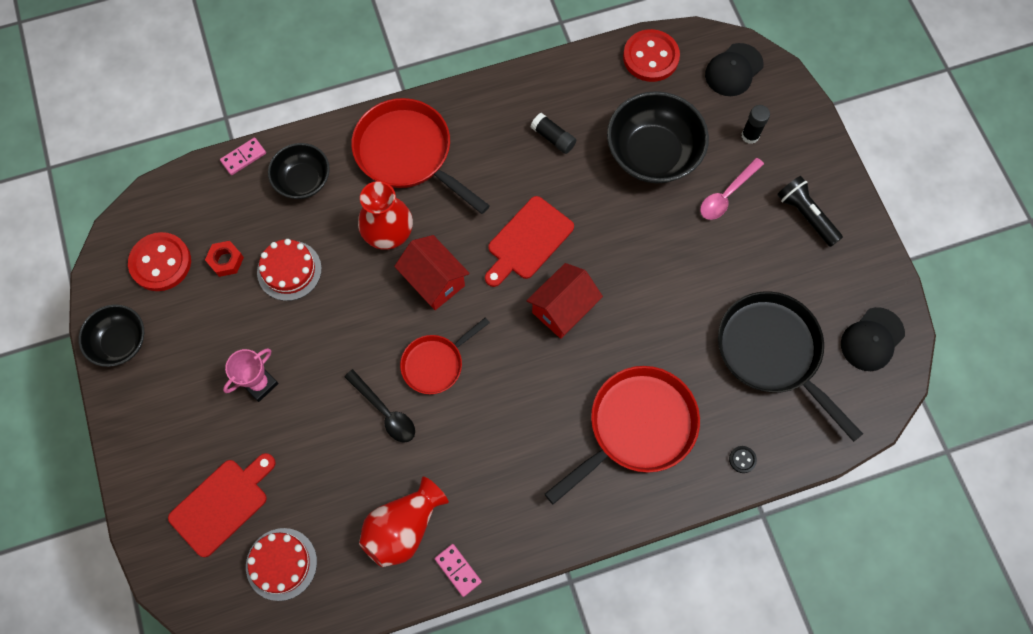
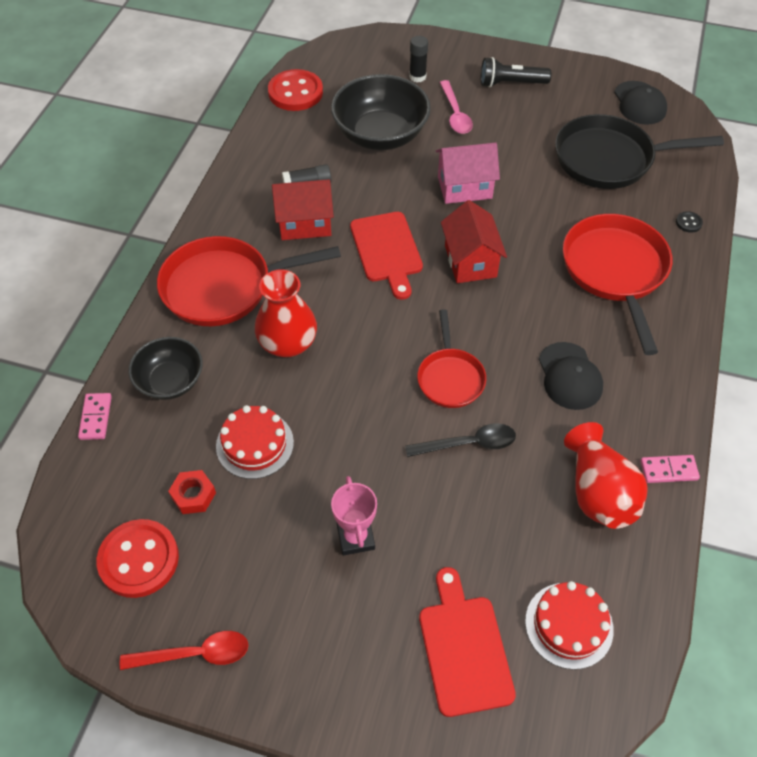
camera: 55 degrees left, 15 degrees down
(120, 342) = (195, 654): black bowl -> red spoon
(434, 281) = (367, 335): red house -> red house (305, 223)
(642, 255) = (464, 187): none -> pink house
(733, 70) = (354, 56): black cap -> black cap (569, 376)

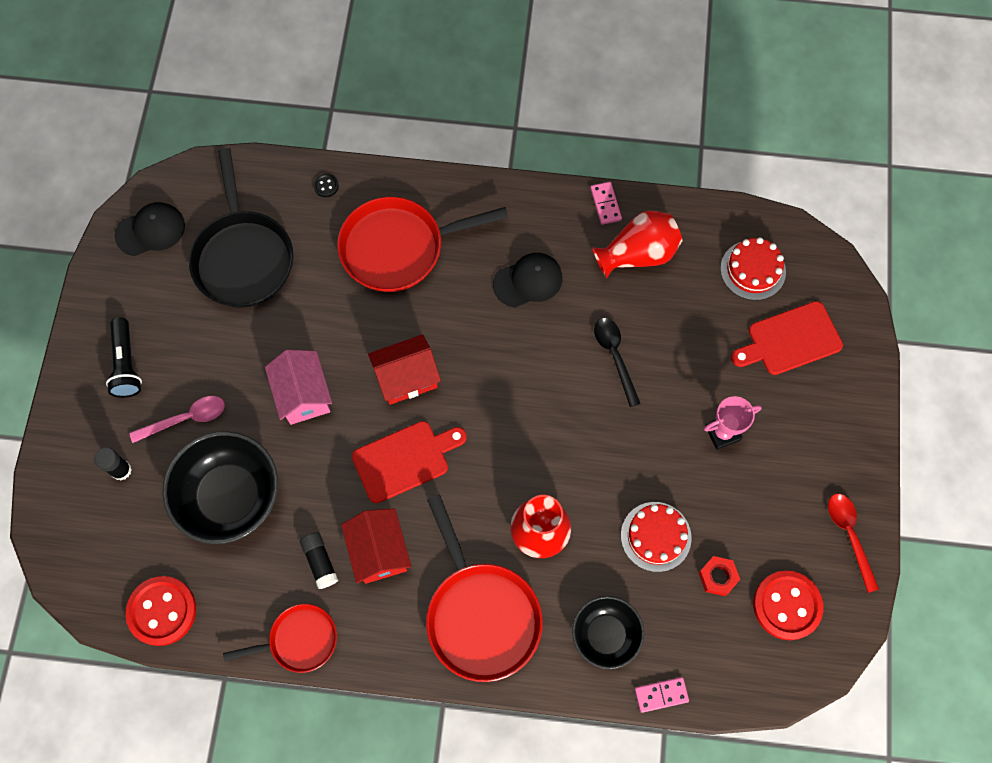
camera: 100 degrees left, 15 degrees up
(450, 377) = (549, 379): red pan -> red pan (299, 640)

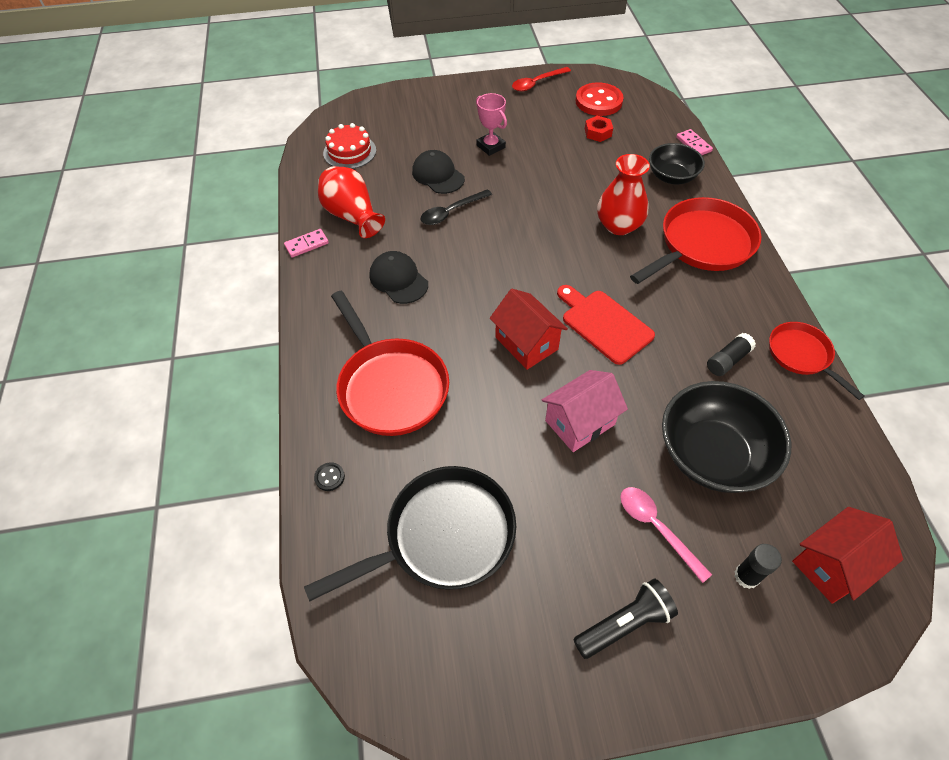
camera: 105 degrees left, 15 degrees down
(150, 230) = (436, 669): black cap -> black cap (438, 175)
(162, 611) = (854, 476): red button -> none
(379, 551) = (693, 320): red house -> red house (832, 565)
(655, 536) = (586, 165): red cake -> none
(790, 340) = (403, 126): red cutting board -> none

